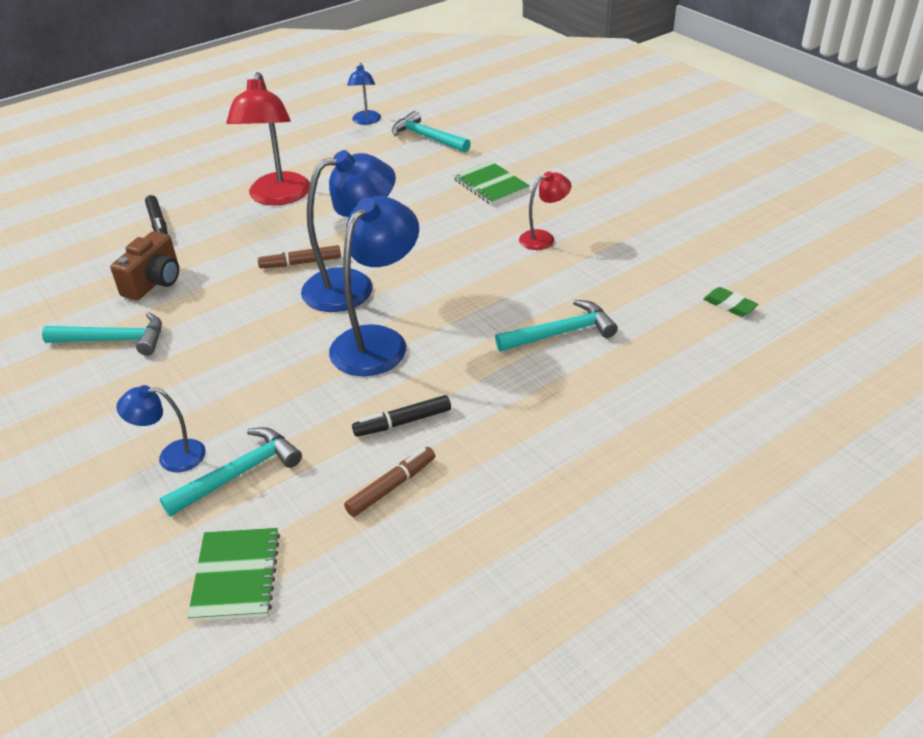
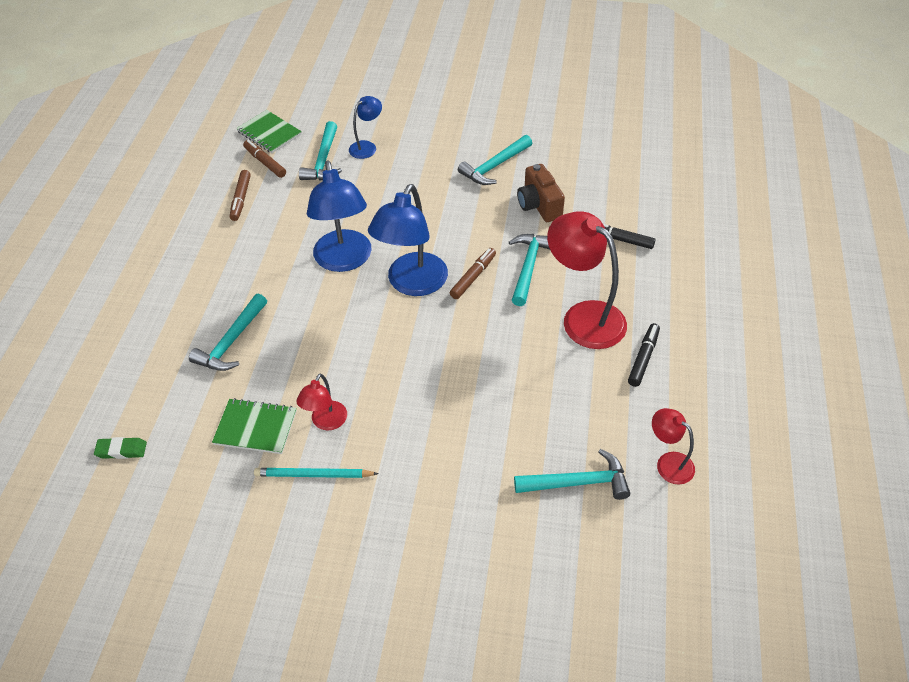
camera: 135 degrees right, 10 degrees up
(251, 245) = (528, 267): none -> turquoise hammer
(302, 524) = (265, 162): none -> brown marker
(366, 121) = (668, 463): blue lamp -> red lamp
(402, 422) = (271, 228): black marker -> black marker (643, 358)
(490, 185) = (438, 457): green notebook -> green notebook (255, 427)
(586, 216) = (313, 475): none -> turquoise pencil

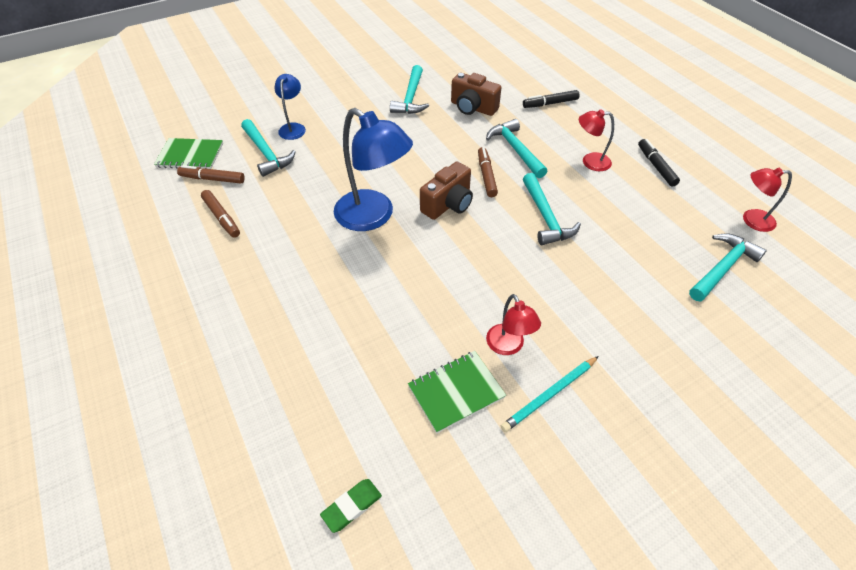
camera: 40 degrees left, 0 degrees up
(232, 341) = (349, 335): turquoise hammer -> turquoise hammer (545, 217)
(412, 284) = (448, 204): blue lamp -> brown camera
(583, 317) = (590, 161): red lamp -> red lamp, size x0.53

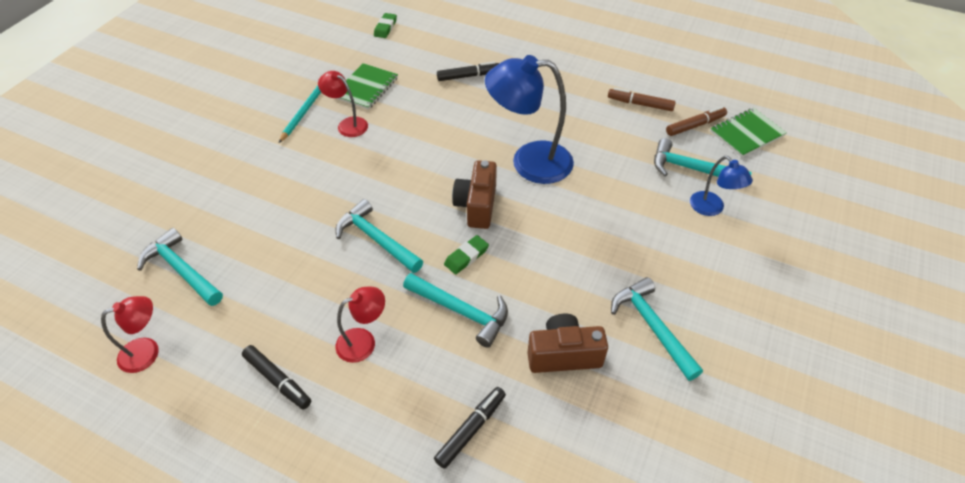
camera: 145 degrees right, 0 degrees up
(330, 341) = (468, 76): none -> black marker
(486, 176) = (466, 257): brown marker -> green eraser
(722, 268) = (182, 270): turquoise hammer -> turquoise hammer turned 120 degrees clockwise

